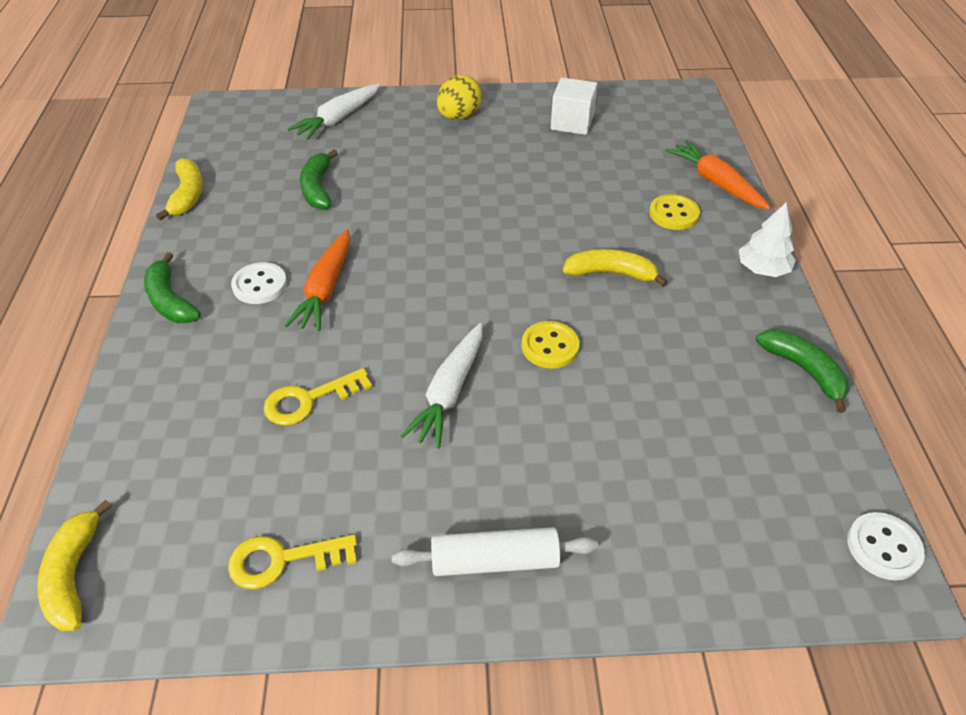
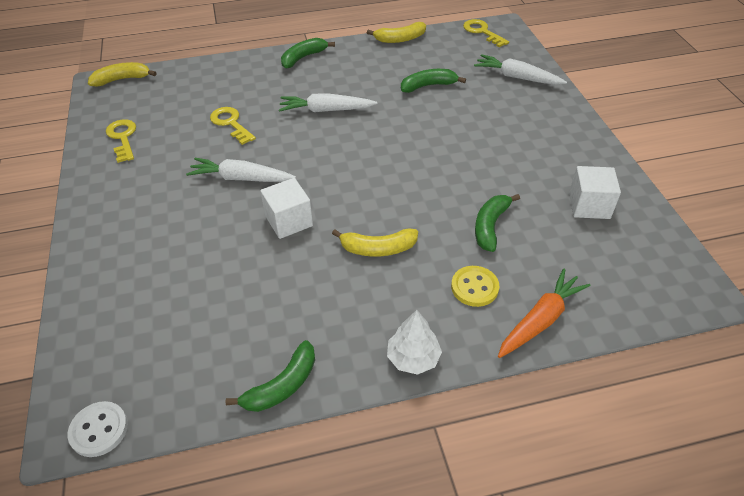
camera: 80 degrees right, 0 degrees up
(221, 124) = (482, 32): none -> yellow key
(260, 285) = (323, 85): white button -> none
(325, 289) = (326, 110): orange carrot -> white carrot
(459, 116) = (557, 136): yellow egg -> none
(494, 561) = (113, 216): white rolling pin -> none
(550, 346) = (289, 221): yellow button -> white cube
(589, 188) = (490, 226): none -> green banana
(611, 273) = (378, 249): yellow banana -> yellow banana turned 90 degrees clockwise

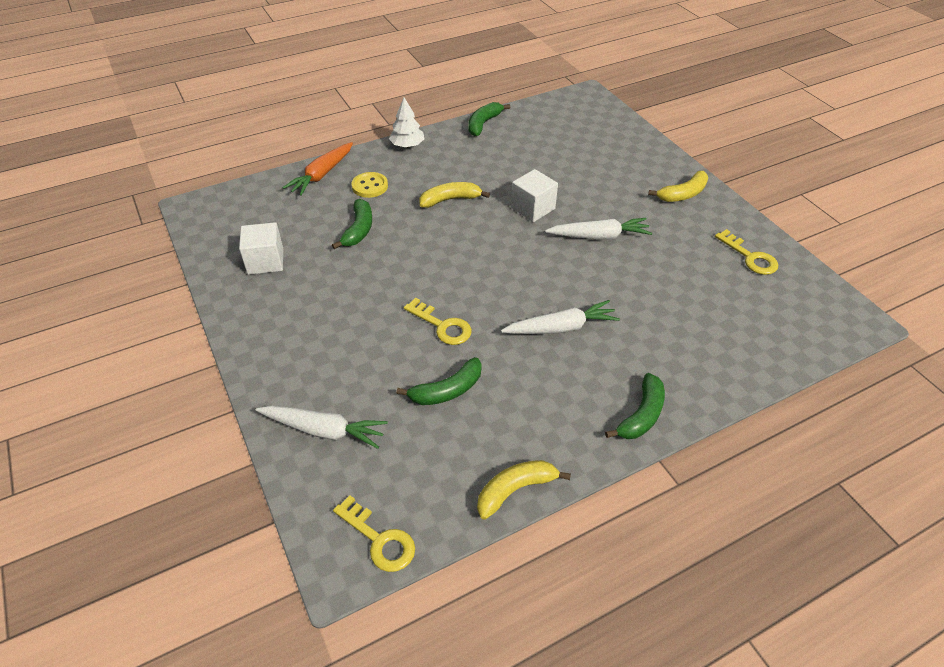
camera: 165 degrees right, 0 degrees up
(99, 430) = (572, 96): white button -> none
(122, 79) = (840, 331): yellow banana -> yellow banana (683, 194)
(231, 123) = (655, 291): yellow key -> yellow key (442, 326)

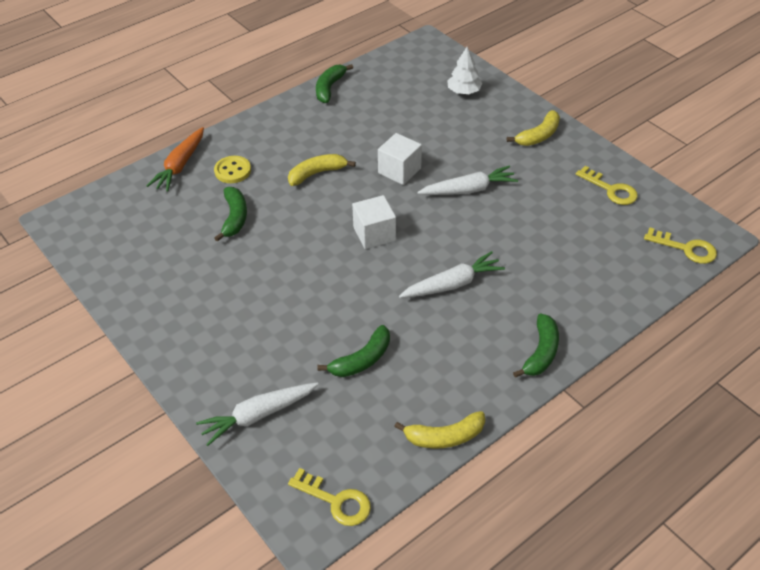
camera: 10 degrees left, 0 degrees up
(265, 261) = (151, 264): white cube -> white cube (374, 234)
(324, 430) = (258, 415): white carrot -> white carrot turned 150 degrees clockwise
(407, 145) = (258, 122): white tree -> white tree (463, 91)
(442, 326) = (341, 300): yellow key -> yellow key (685, 248)
(515, 490) = (444, 437): yellow banana -> yellow banana turned 150 degrees counterclockwise

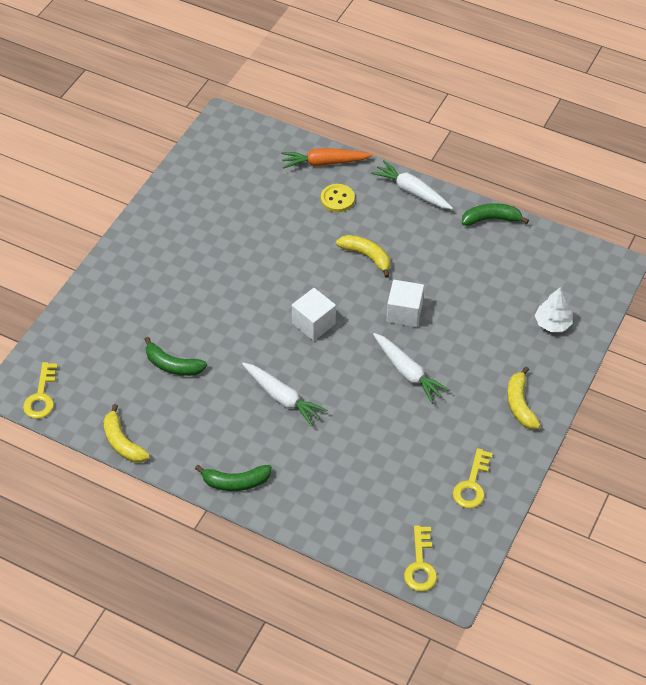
camera: 65 degrees right, 5 degrees up
(235, 218) = (283, 224): green banana -> none
(258, 415) = (93, 323): white carrot -> white carrot (412, 191)
(539, 136) = (520, 404): yellow banana -> yellow banana turned 60 degrees clockwise

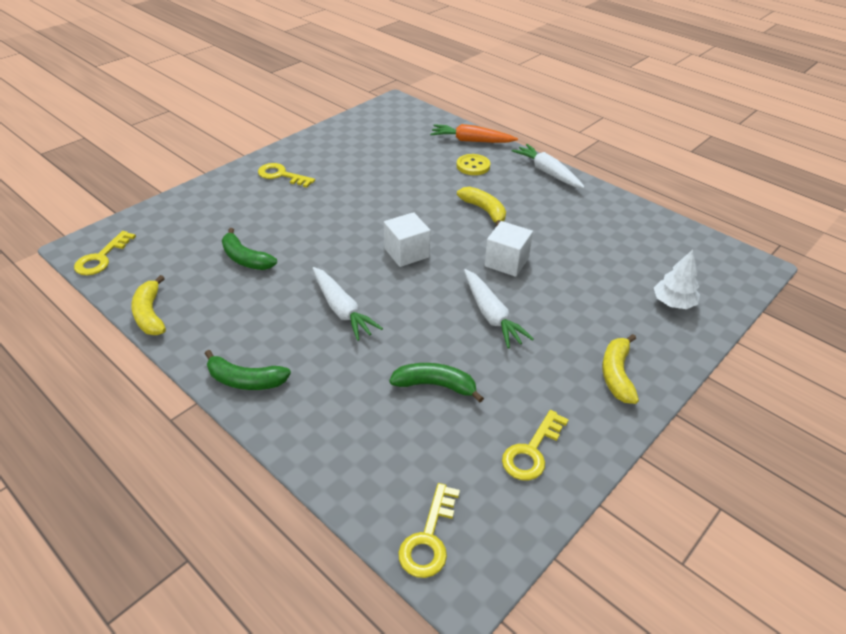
camera: 15 degrees right, 10 degrees down
(154, 256) = (281, 175): none -> yellow key
(491, 219) = (622, 205): green banana -> green banana (435, 385)

